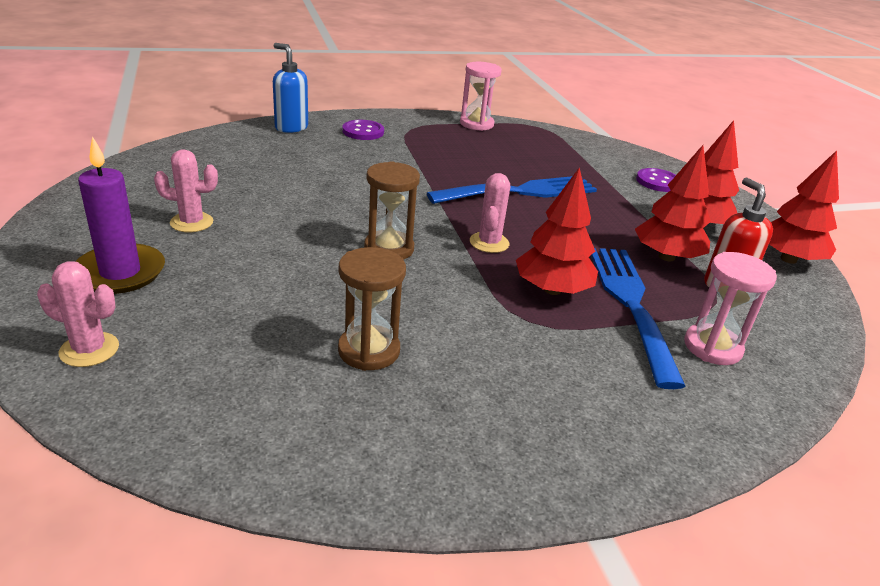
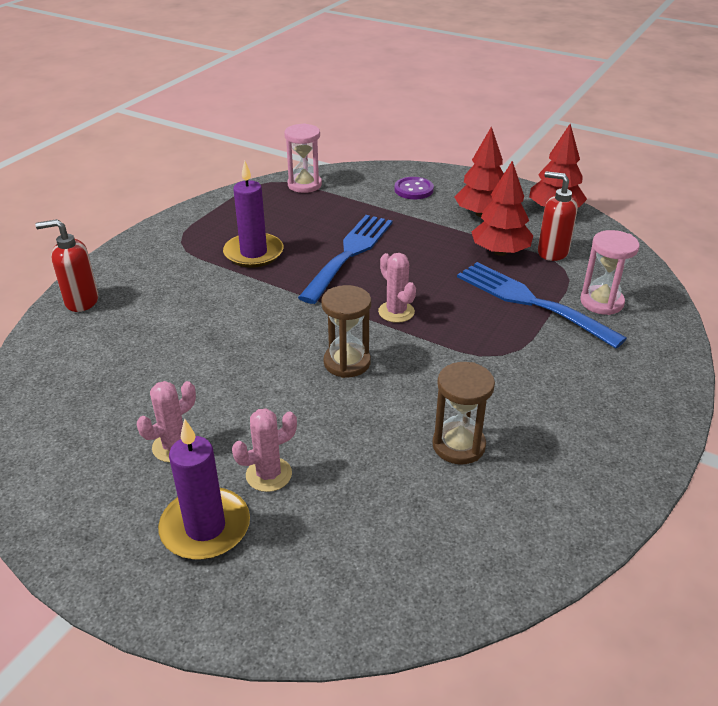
camera: 40 degrees left, 5 degrees up
(89, 350) = (302, 595): pink cactus -> pink cactus (269, 474)
(291, 127) = (81, 301): blue soap dispenser -> red soap dispenser
(363, 132) = (149, 268): purple button -> none
(447, 157) = (253, 253): none -> purple candle
(476, 124) = (222, 206): pink hourglass -> pink hourglass (304, 185)
(552, 290) = (481, 322): red tree -> none

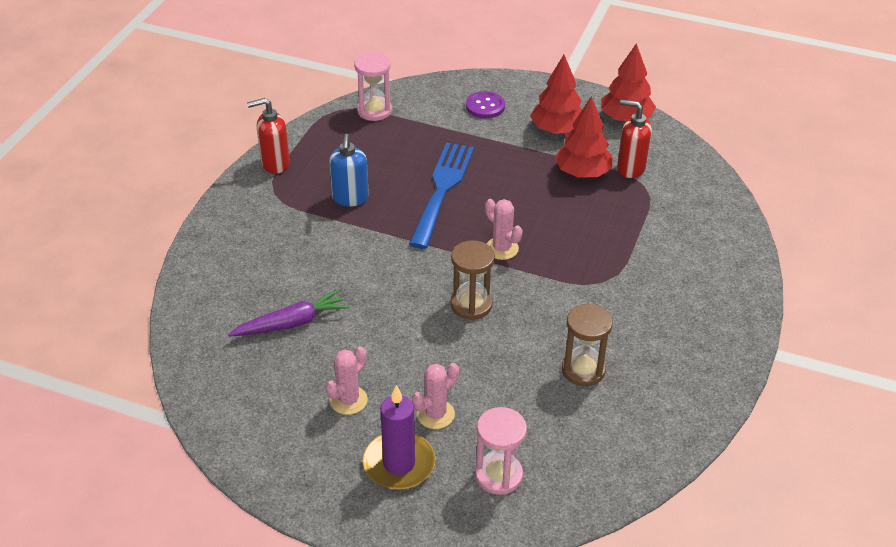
camera: 10 degrees left, 5 degrees up
(81, 301) = (205, 270): red soap dispenser -> red soap dispenser (275, 164)
(147, 360) = (292, 323): none -> purple carrot
(253, 253) = (350, 198): purple candle -> blue soap dispenser
(530, 302) = (619, 224): blue fork -> none
(601, 302) = (681, 218): pink hourglass -> pink hourglass (498, 475)

